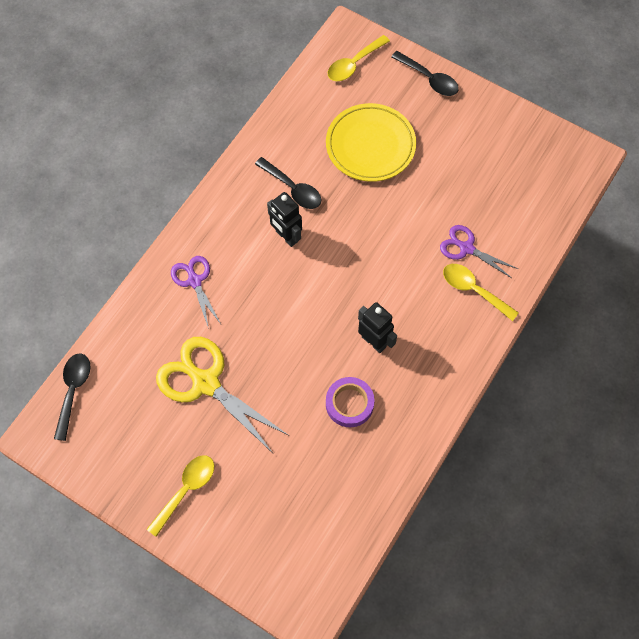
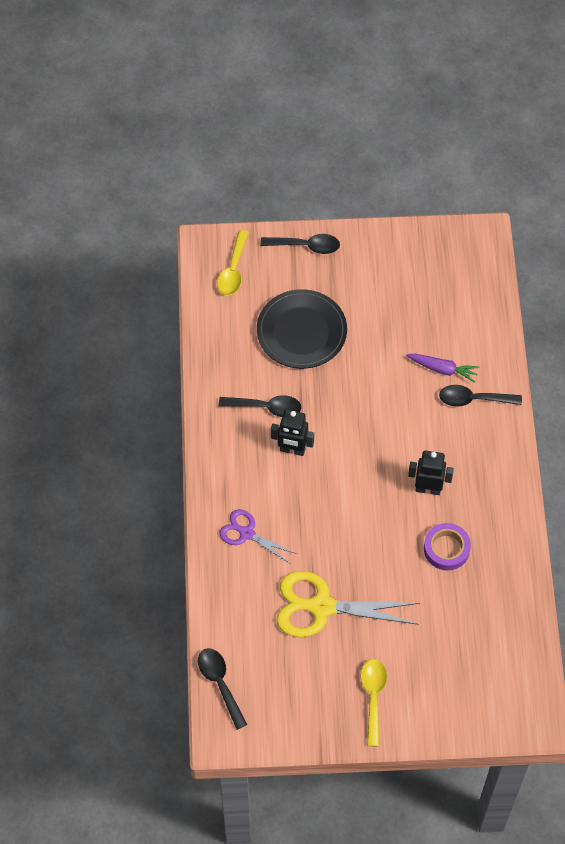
camera: 35 degrees left, 5 degrees down
(370, 145) = (301, 332): yellow plate -> black plate
(466, 248) = (442, 369): purple scissors -> purple carrot
(473, 290) = (473, 399): yellow spoon -> black spoon

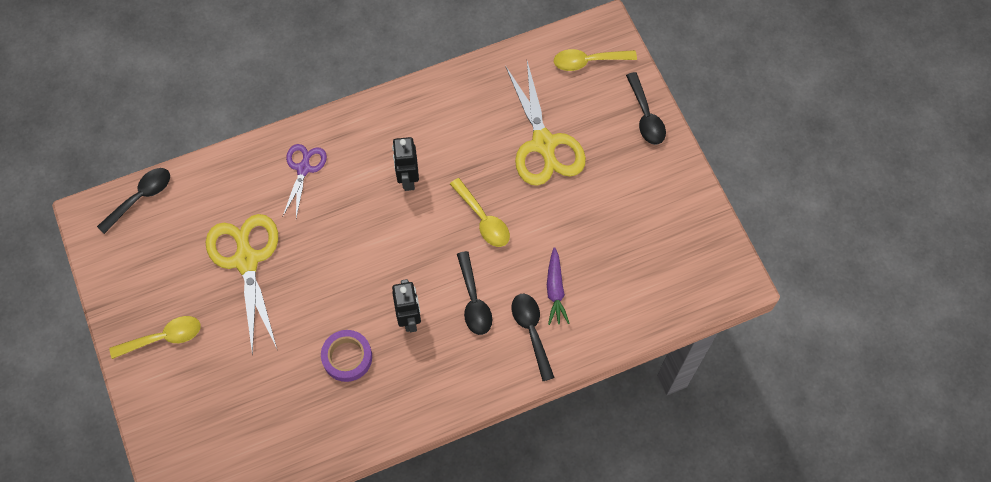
camera: 70 degrees right, 5 degrees up
(266, 407) = (446, 141): black spoon -> black spoon (474, 301)
(301, 332) = (544, 144): black plate -> yellow scissors
(355, 402) = (483, 219): none -> yellow spoon

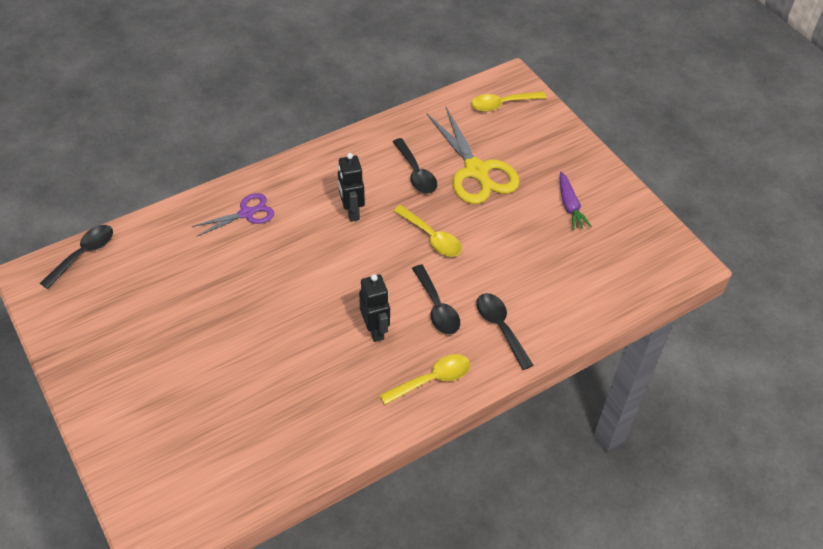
camera: 10 degrees left, 15 degrees down
(164, 337) = (119, 377): yellow spoon -> yellow spoon (432, 379)
(246, 260) = (199, 297): yellow scissors -> none
(303, 168) = (247, 213): purple scissors -> purple scissors turned 60 degrees clockwise
(347, 357) = (317, 372): purple tape -> none
(555, 290) = (515, 289): purple carrot -> purple carrot (570, 206)
(646, 116) = (565, 140): black spoon -> black spoon (416, 173)

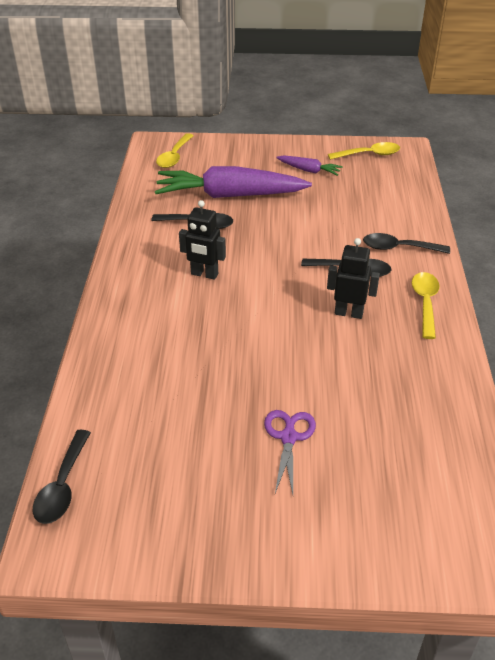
camera: 55 degrees left, 10 degrees down
(83, 254) = (63, 486): black spoon -> black spoon turned 150 degrees counterclockwise
(247, 213) = (138, 338): purple scissors -> purple scissors (288, 437)
(432, 237) = (276, 244): yellow spoon -> yellow spoon (369, 154)
(476, 171) = (230, 195): yellow scissors -> purple carrot

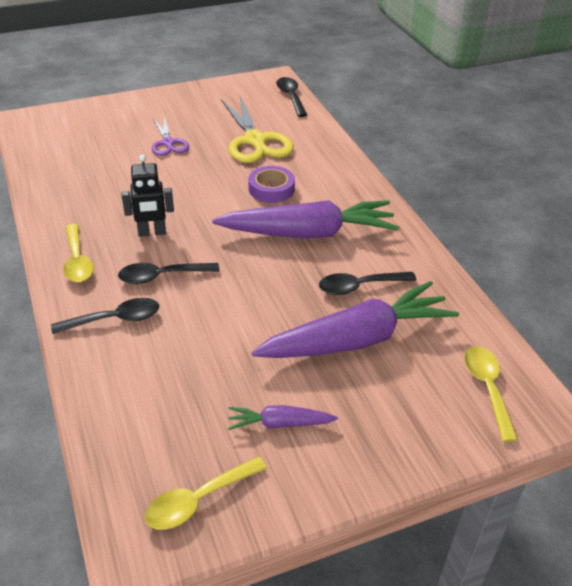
camera: 155 degrees right, 0 degrees up
(176, 407) = (255, 141): none -> yellow scissors
(204, 274) = (308, 233): black robot -> purple carrot
(204, 330) = (271, 189): none -> purple tape

